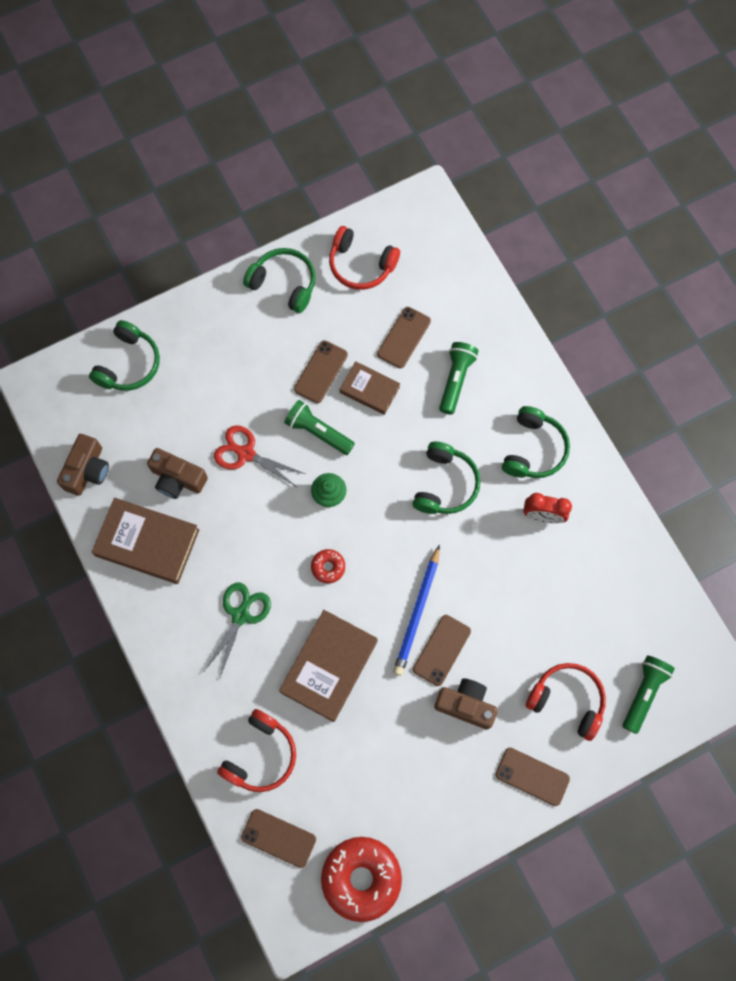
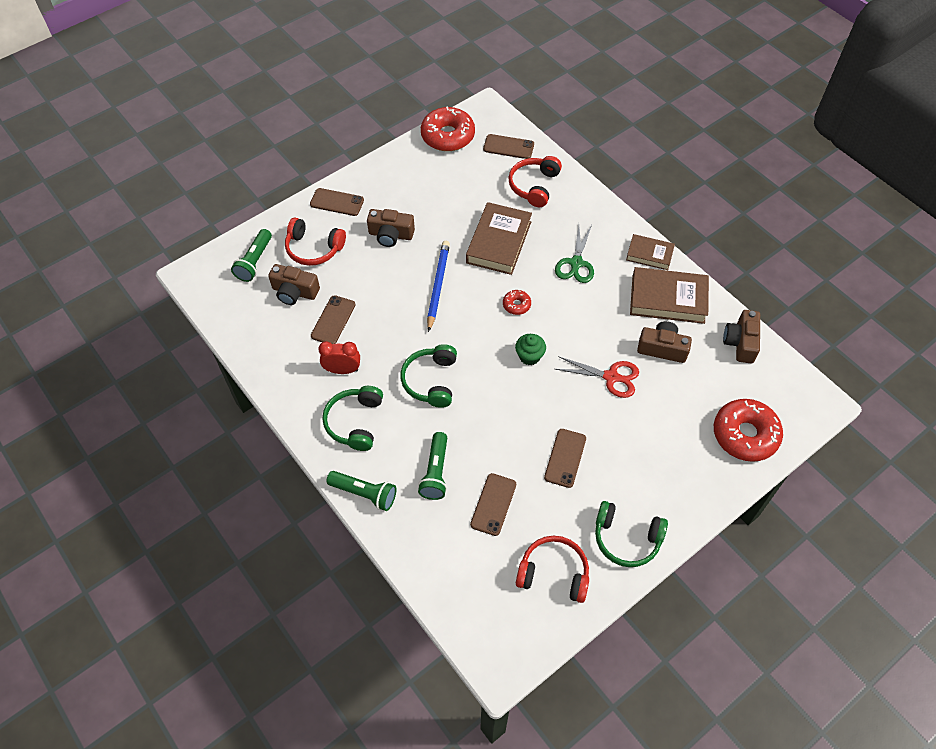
camera: 170 degrees right, 15 degrees down
(129, 364) = (745, 435): green headphones -> red donut
(318, 432) = (553, 405): green flashlight -> green flashlight (364, 494)
(369, 389) = (515, 449): brown book -> brown book (649, 254)
(441, 650) = (414, 265): brown phone -> brown phone (333, 320)
(594, 635) = (294, 292): none -> brown camera

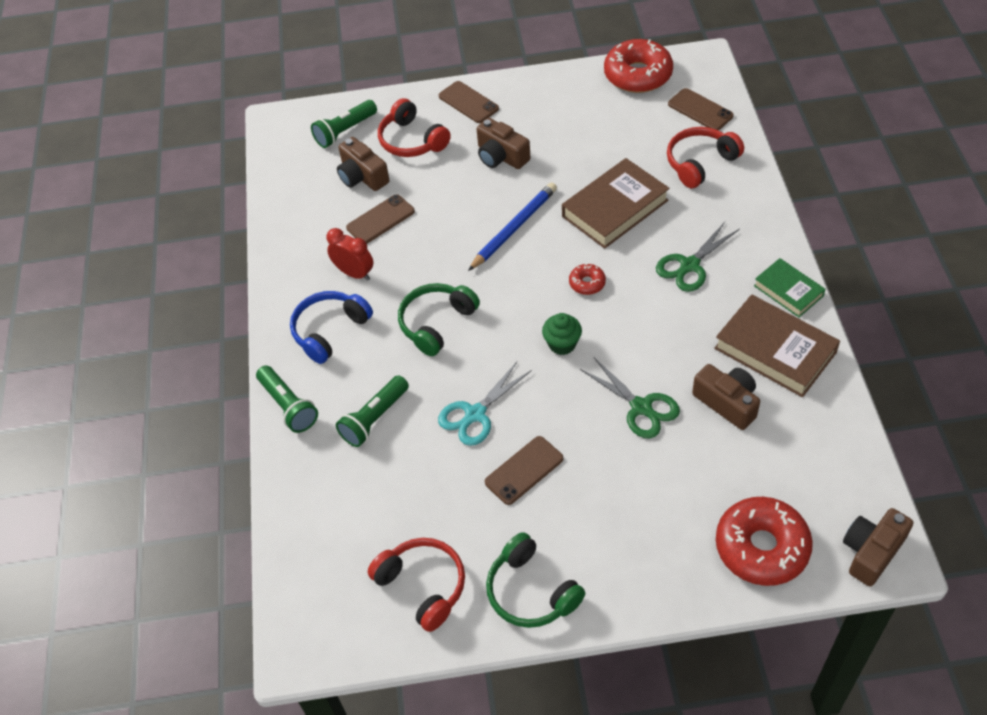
camera: 35 degrees right, 5 degrees down
(355, 422) = (329, 331): green headphones -> blue headphones
(493, 504) = (410, 481): brown phone -> none
(505, 434) = (475, 414): none -> turquoise scissors
(611, 377) = (641, 407): red scissors -> green scissors
(649, 254) = (788, 291): brown book -> green book
(740, 342) = (834, 439): brown camera -> brown camera (871, 552)

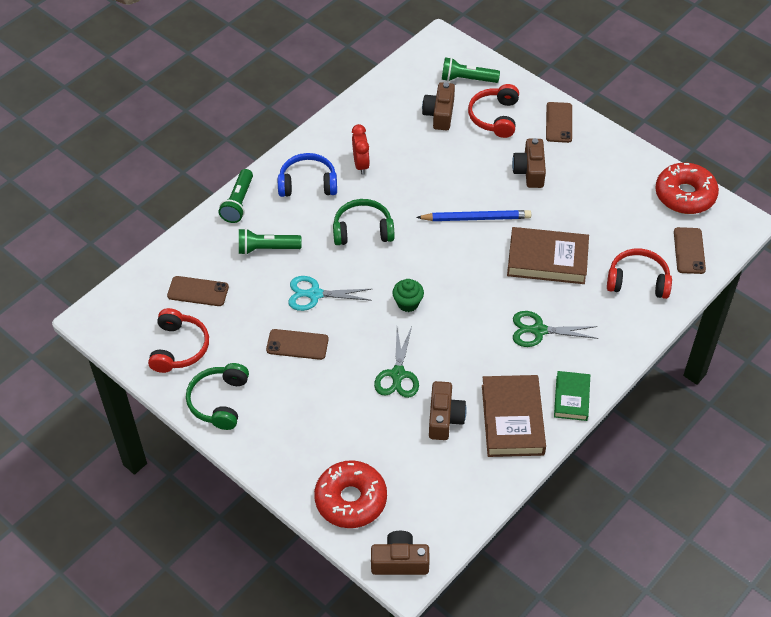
camera: 45 degrees right, 0 degrees up
(380, 220) = (414, 147): brown phone -> brown phone (198, 291)
(587, 283) = (469, 285): red donut -> none

